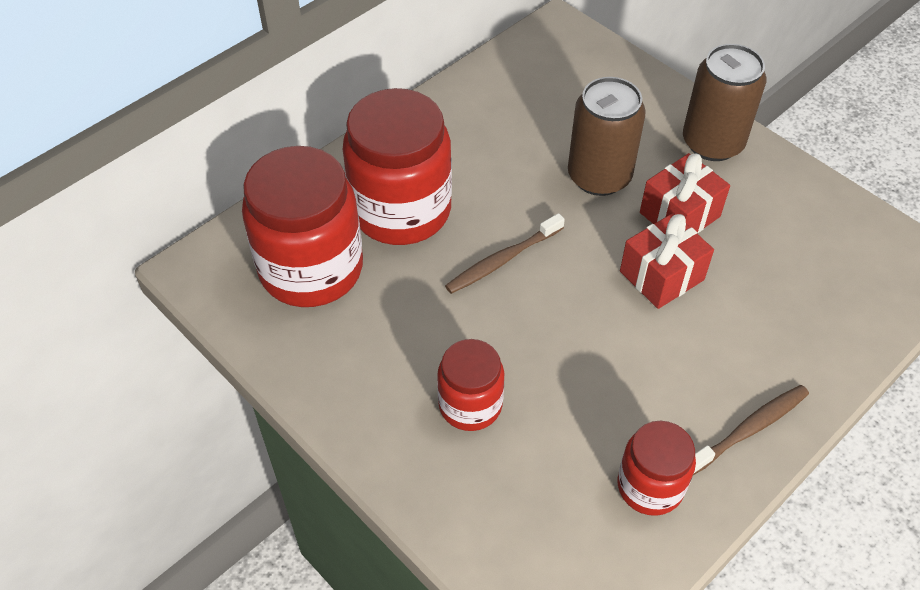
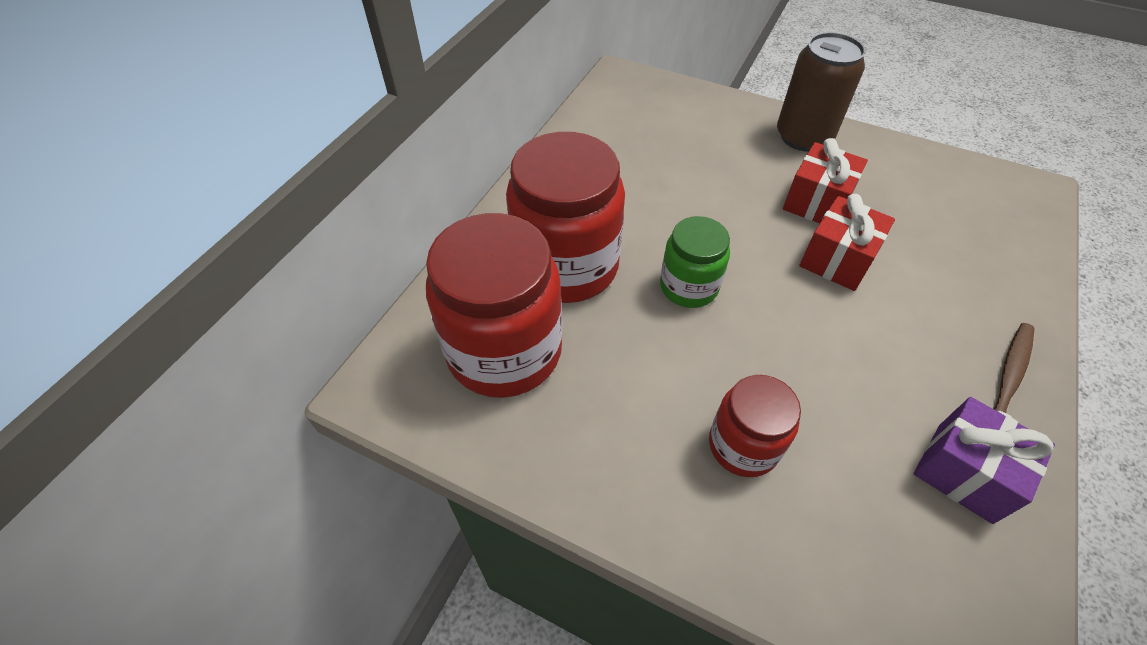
camera: 20 degrees left, 0 degrees up
(502, 260) = (688, 287): brown toothbrush -> green jar
(599, 176) = (729, 188): brown can -> none
(650, 486) = (964, 472): red jar -> purple gift

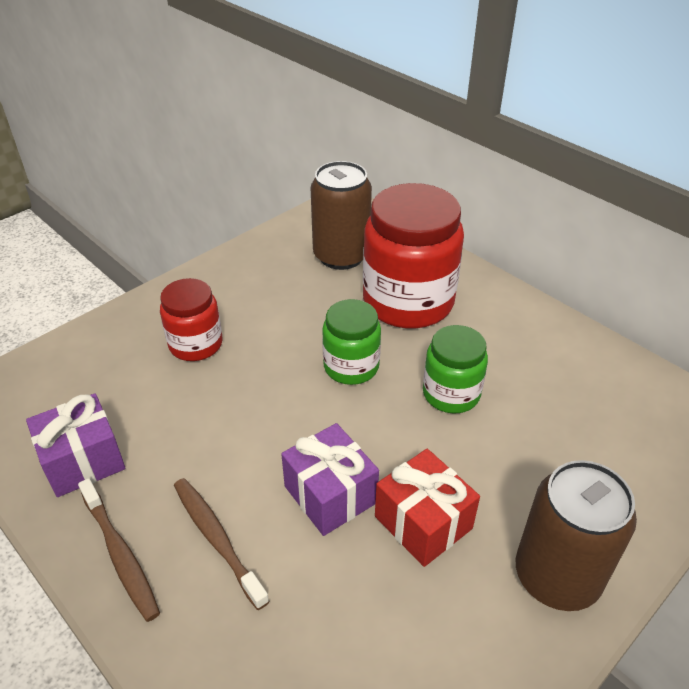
camera: 110 degrees right, 10 degrees down
(504, 351) = (341, 256): red jar -> brown can
(679, 210) = (451, 394): none -> green jar
(837, 259) = (330, 494): red gift -> purple gift
(935, 318) = (217, 539): none -> brown toothbrush

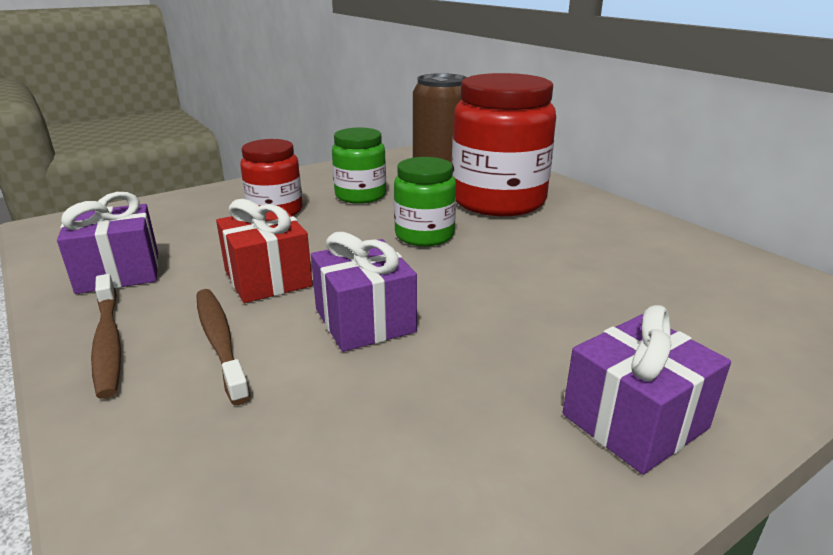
camera: 10 degrees right, 15 degrees down
(423, 522) = (467, 353): red gift -> red gift (268, 278)
(451, 394) = (528, 261): green jar -> green jar (360, 195)
(557, 576) = (634, 421): brown can -> purple gift

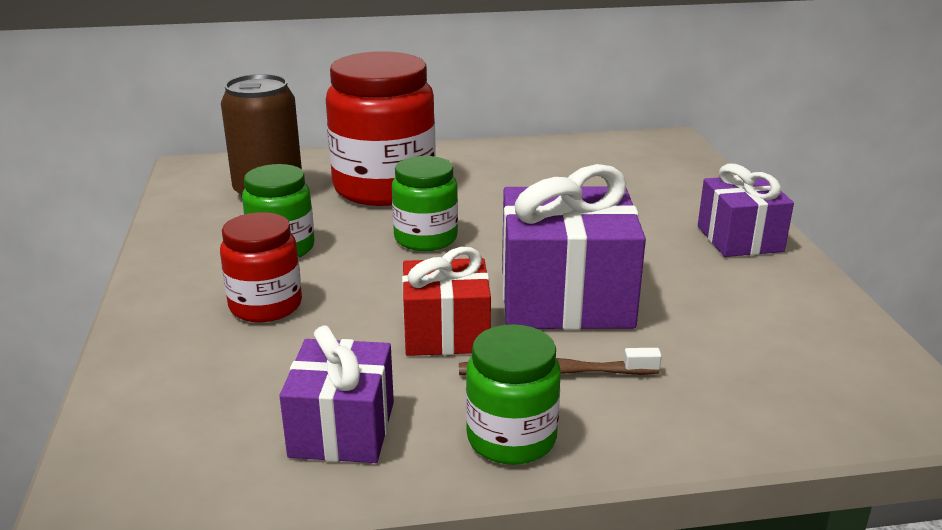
camera: 65 degrees left, 0 degrees up
(108, 342) = (511, 438): brown toothbrush -> green jar
(364, 320) = (565, 298): purple gift -> purple gift, size x1.61

